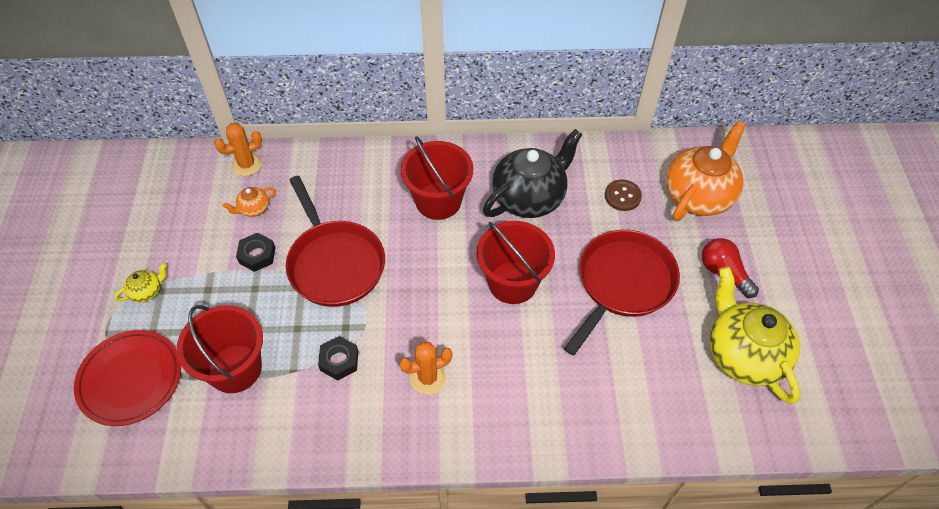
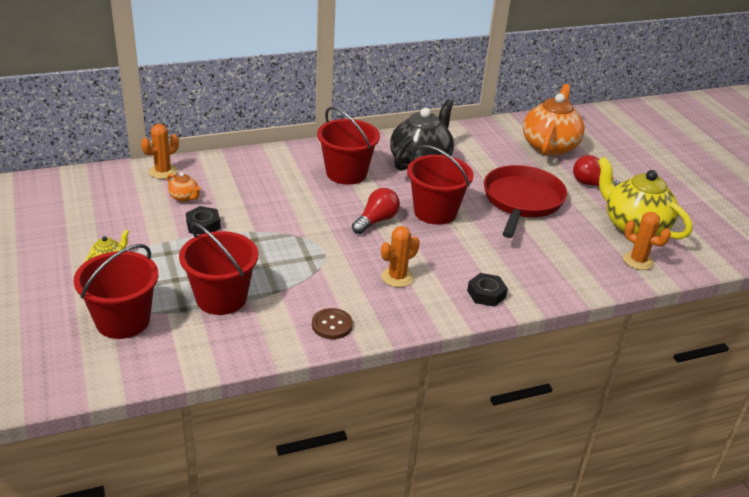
camera: 20 degrees left, 20 degrees down
(130, 379) = (123, 321): red plate -> red bucket
(253, 209) = (184, 197): orange teapot -> orange teapot turned 90 degrees counterclockwise
(334, 263) = (277, 221): red pan -> none
(339, 361) = (314, 279): black nut -> black nut (486, 294)
(440, 284) = (376, 221): none -> red light bulb
(622, 196) = (493, 153): brown button -> brown button (332, 325)
(721, 413) = (638, 261): none -> orange cactus

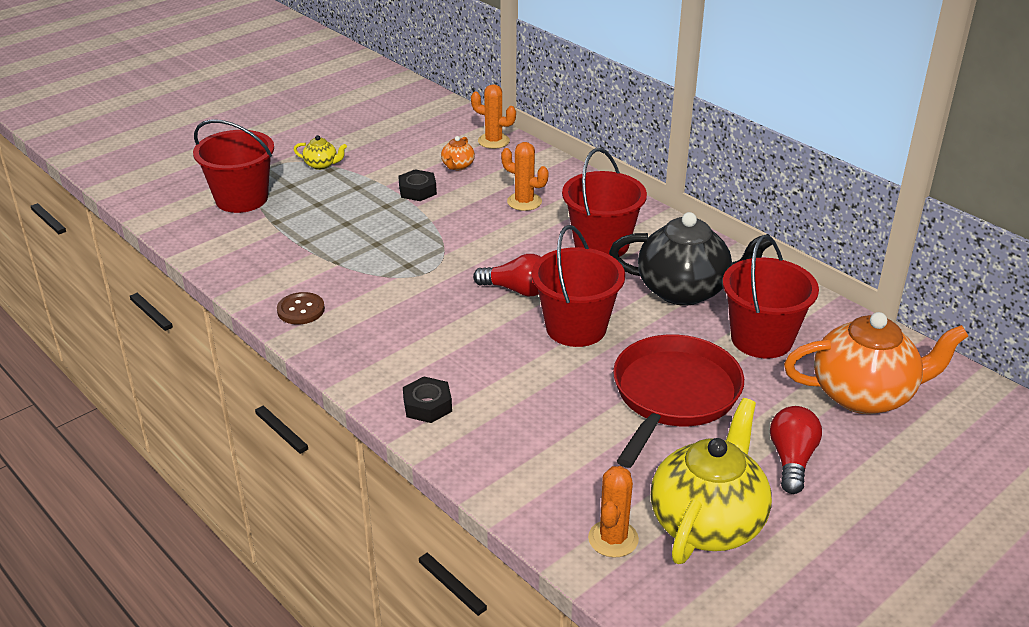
camera: 70 degrees right, 0 degrees up
(221, 298) = (305, 236): red bucket -> red bucket (761, 339)
(397, 277) = (414, 331): orange cactus -> orange cactus (524, 202)
(522, 201) = (673, 395): red pan -> red pan turned 60 degrees counterclockwise

